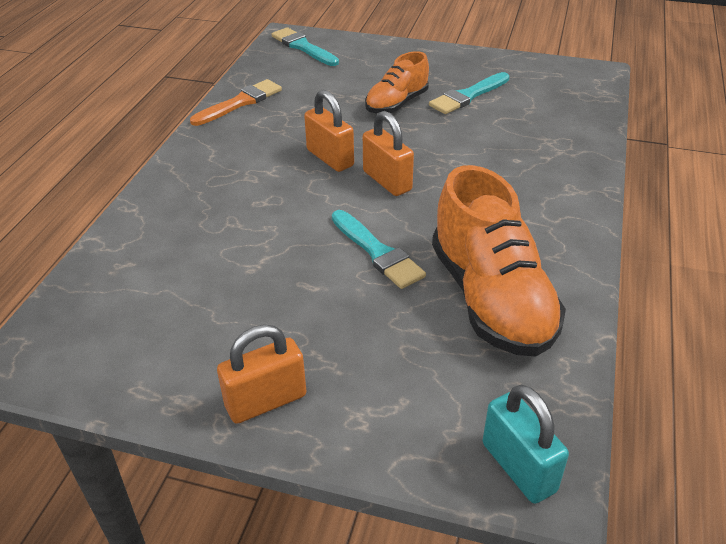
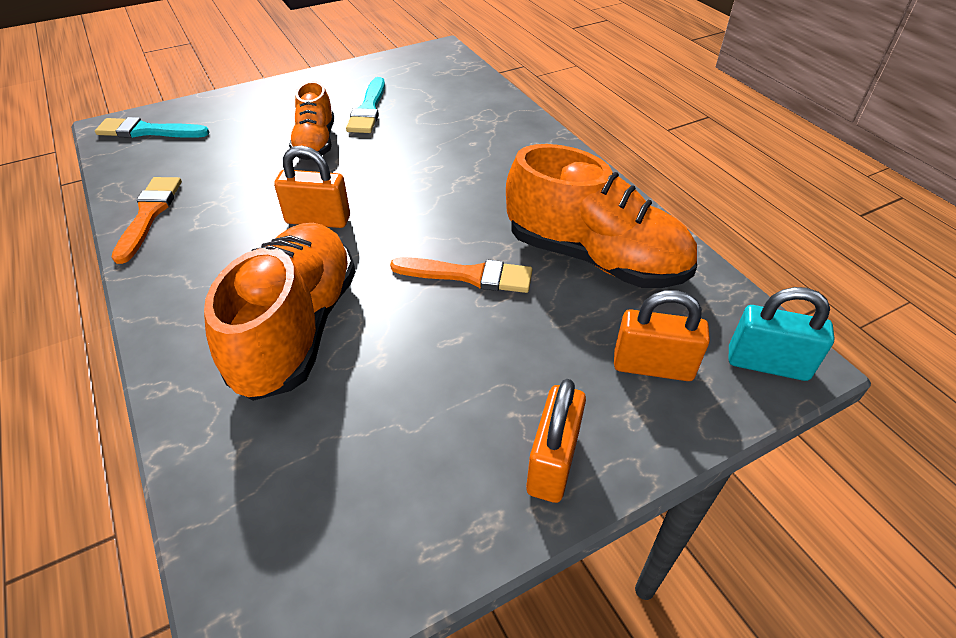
camera: 45 degrees left, 5 degrees up
(232, 219) = (297, 328): none -> orange shoe
(378, 252) = (469, 275): turquoise brush -> orange brush
(387, 181) = (396, 212): orange padlock -> orange padlock (653, 366)

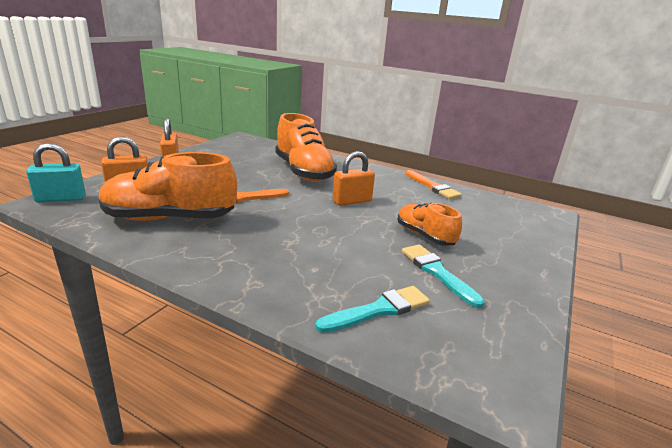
camera: 145 degrees right, 20 degrees down
(148, 131) = (528, 216): turquoise brush -> turquoise brush (379, 310)

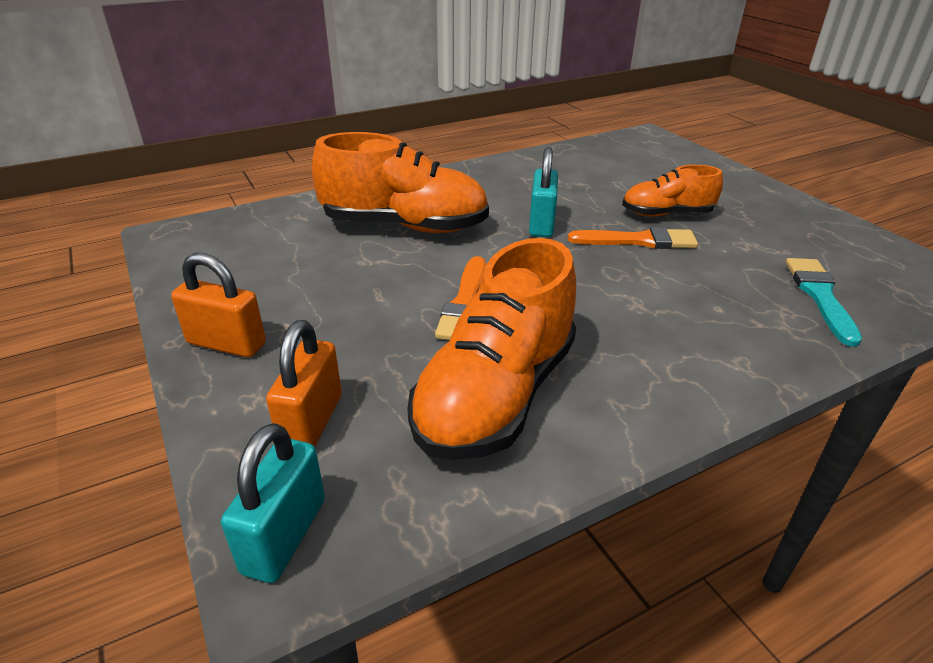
camera: 55 degrees left, 10 degrees up
(352, 201) = (541, 224): orange padlock -> turquoise padlock
(433, 187) = (536, 162): orange brush -> orange brush (639, 241)
(437, 272) = (752, 237): turquoise brush -> none

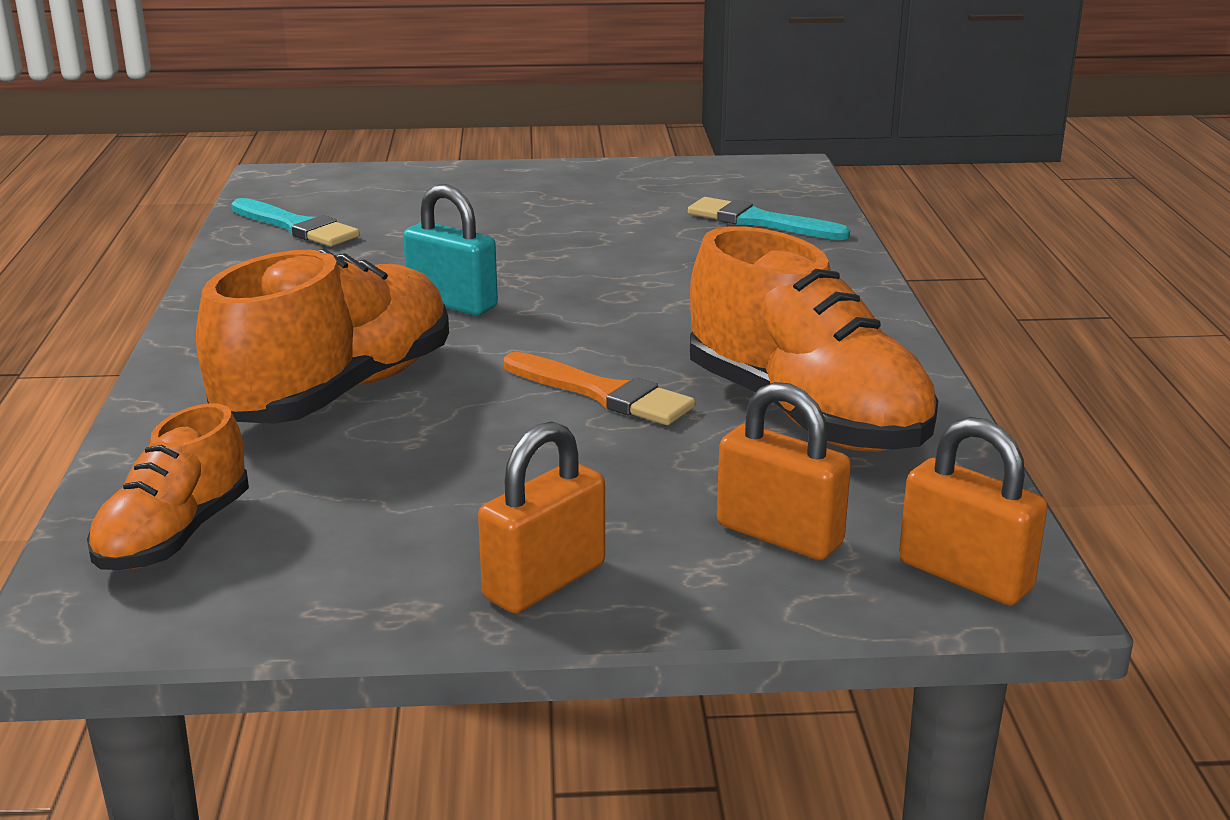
camera: 65 degrees left, 10 degrees down
(285, 535) = (965, 576): turquoise padlock -> orange padlock
(589, 158) = (296, 227): none -> turquoise brush
(639, 241) = (562, 263): orange brush -> none
(666, 214) = (516, 232): orange shoe -> orange shoe (174, 536)

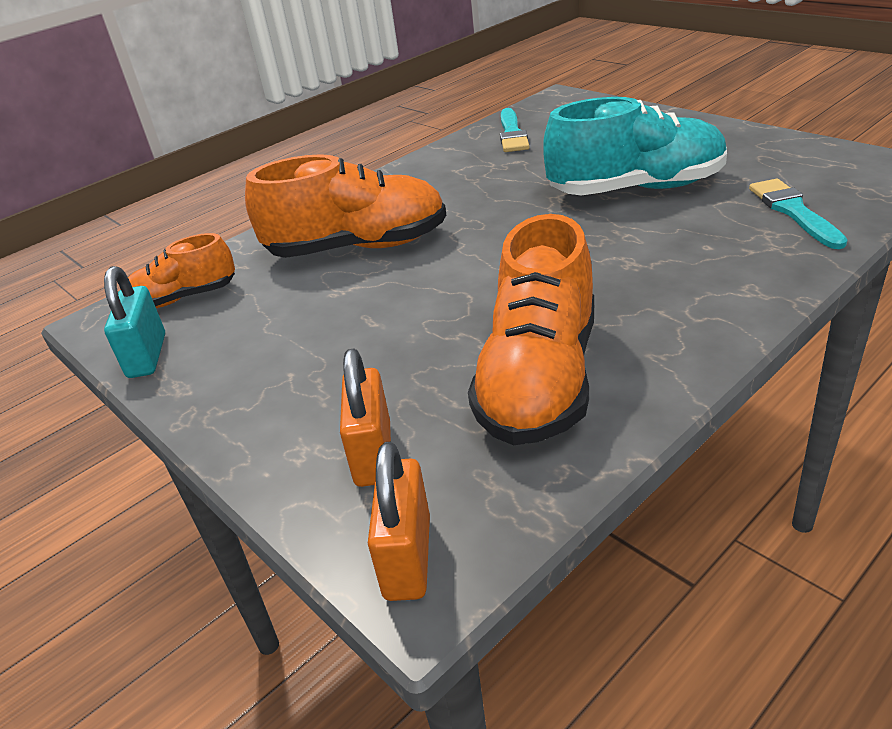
camera: 55 degrees right, 10 degrees up
(452, 303) = (498, 211): turquoise padlock -> turquoise padlock (147, 356)
(544, 581) = (239, 408): orange padlock -> none
(573, 242) = (636, 189): none -> turquoise shoe
(603, 393) = (463, 306): orange brush -> none

